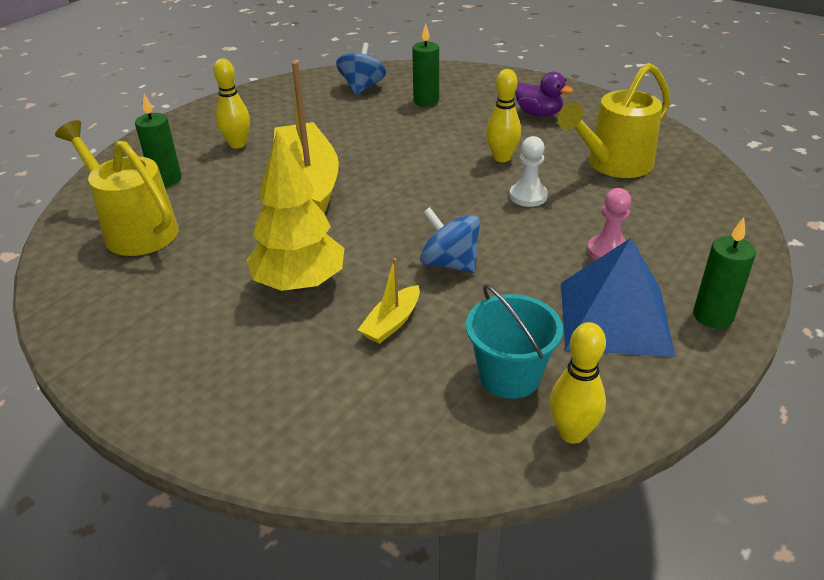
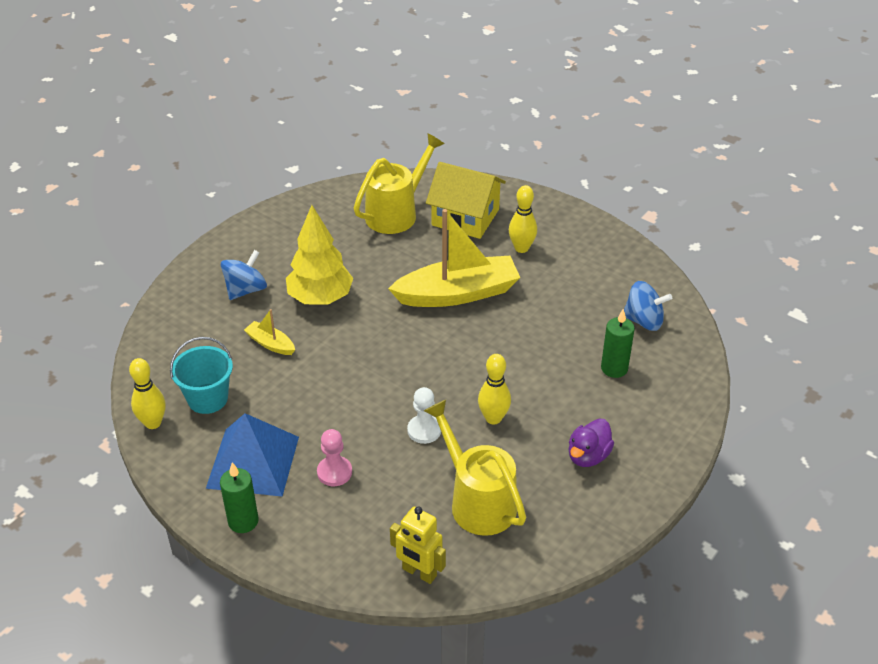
camera: 90 degrees right, 5 degrees up
(166, 179) = (465, 217): green candle -> yellow house
(449, 263) = (333, 375): blue spinning top -> blue spinning top (246, 290)
(716, 193) = (419, 572): none -> yellow robot

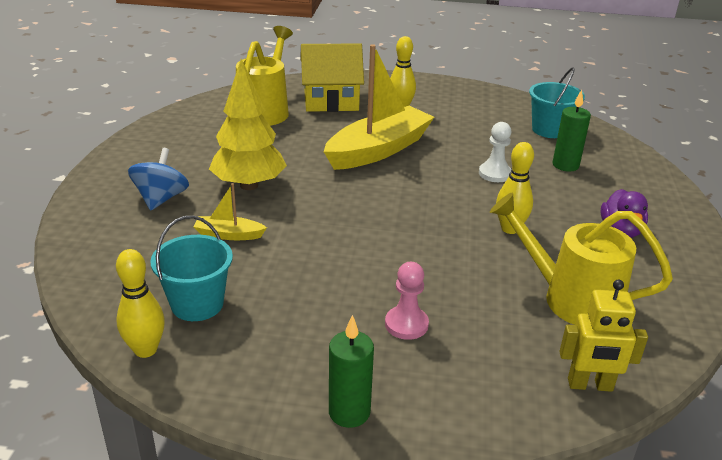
camera: 30 degrees left, 10 degrees down
(253, 462) = (306, 347): blue pyramid -> none
(424, 430) = (458, 258): white pawn -> white pawn (494, 174)
(644, 321) = (550, 130): blue spinning top -> turquoise bucket

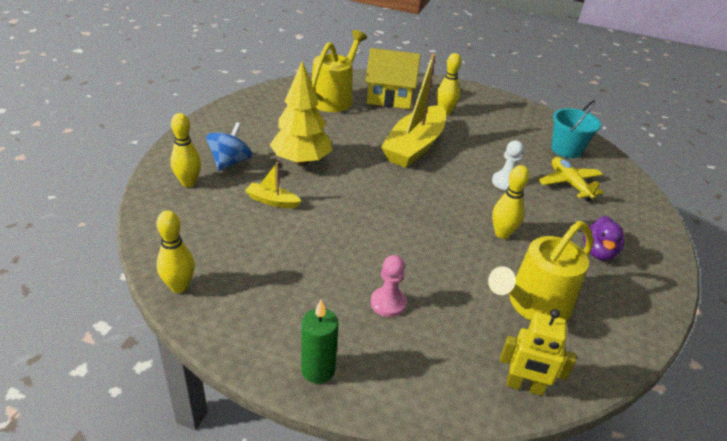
camera: 10 degrees right, 5 degrees up
(116, 230) = (188, 183): none -> yellow bowling pin
(197, 304) = (230, 255): turquoise bucket -> none
(378, 150) = (415, 146): yellow boat -> yellow boat turned 150 degrees clockwise
(565, 165) = (569, 184): green candle -> yellow plane
(570, 298) = (533, 305): yellow watering can -> yellow watering can turned 75 degrees counterclockwise

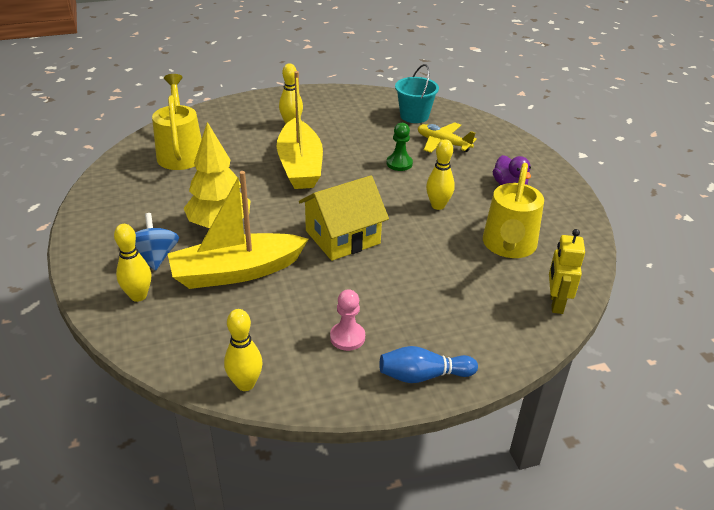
camera: 35 degrees left, 0 degrees up
(272, 201) = (236, 272): yellow boat -> yellow boat, size x2.25
(318, 370) = (423, 375): green candle -> blue bowling pin
(388, 303) = (417, 300): pink pawn -> pink pawn (347, 337)
(390, 97) = (229, 129): yellow house -> yellow house (342, 237)
(505, 182) = (399, 163): white pawn -> green pawn
(524, 386) = (556, 303): yellow robot -> yellow robot turned 120 degrees clockwise

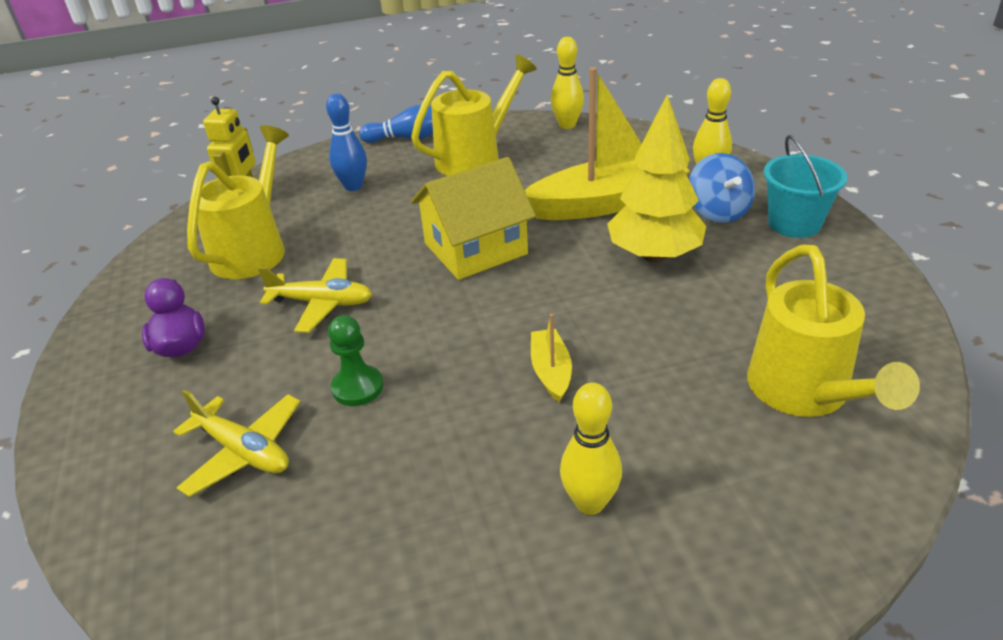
camera: 175 degrees left, 0 degrees up
(300, 166) = (551, 371): yellow boat -> yellow boat, size x0.44
(347, 337) = (475, 157): pink pawn -> yellow watering can
(414, 116) = (269, 556): turquoise bucket -> turquoise bucket (794, 223)
(438, 205) = (322, 303): yellow bowling pin -> yellow plane
(457, 305) = (353, 186): none -> blue bowling pin

